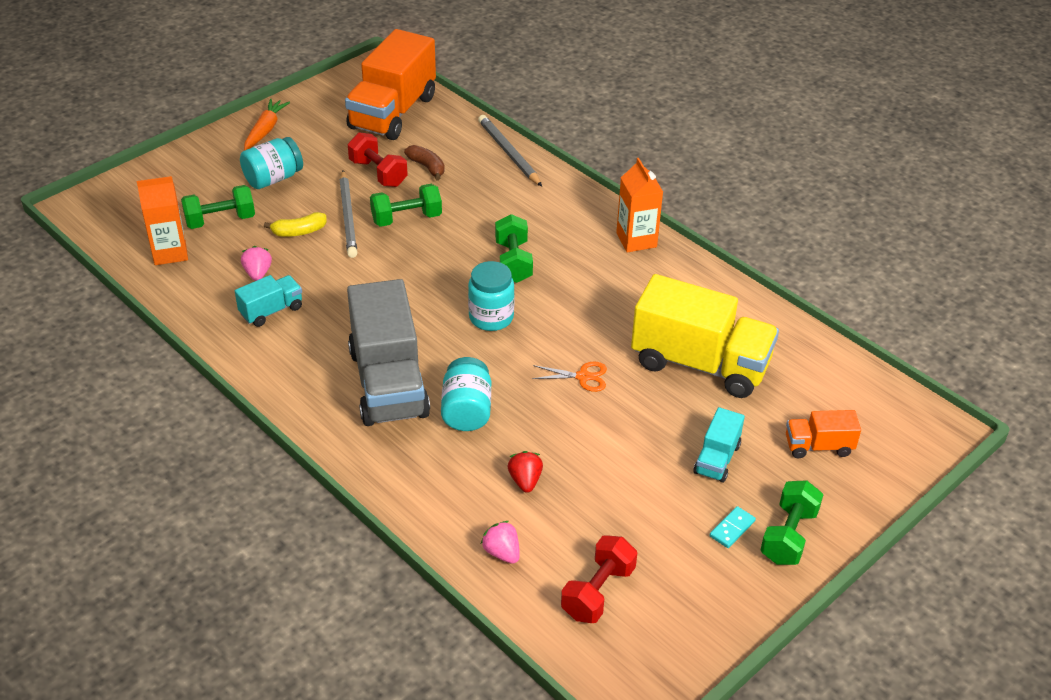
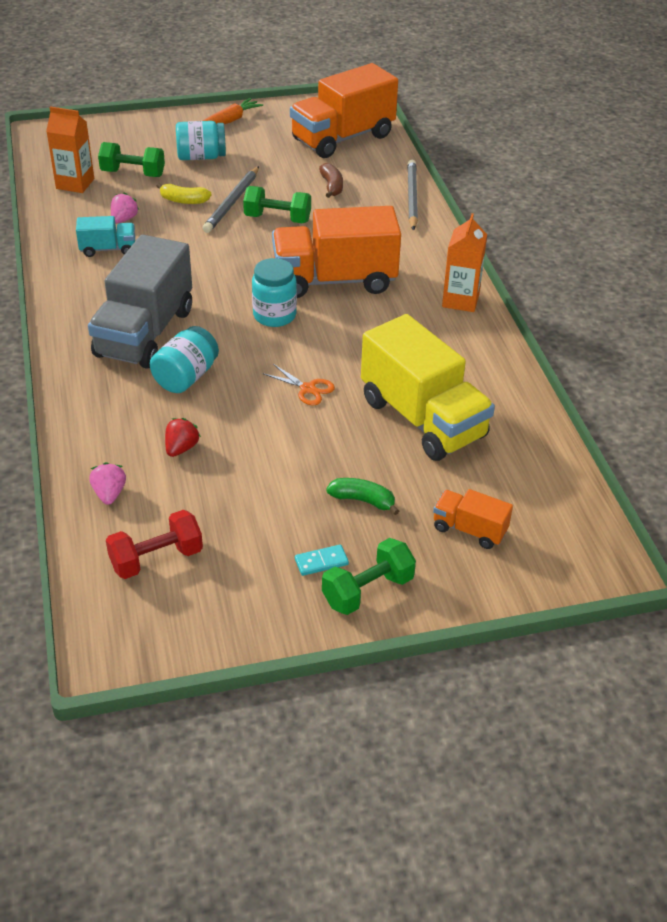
camera: 30 degrees right, 0 degrees up
(378, 173) = (287, 178): red dumbbell -> none
(513, 262) = (334, 280): green dumbbell -> orange truck
(717, 459) = (363, 500): turquoise truck -> green banana

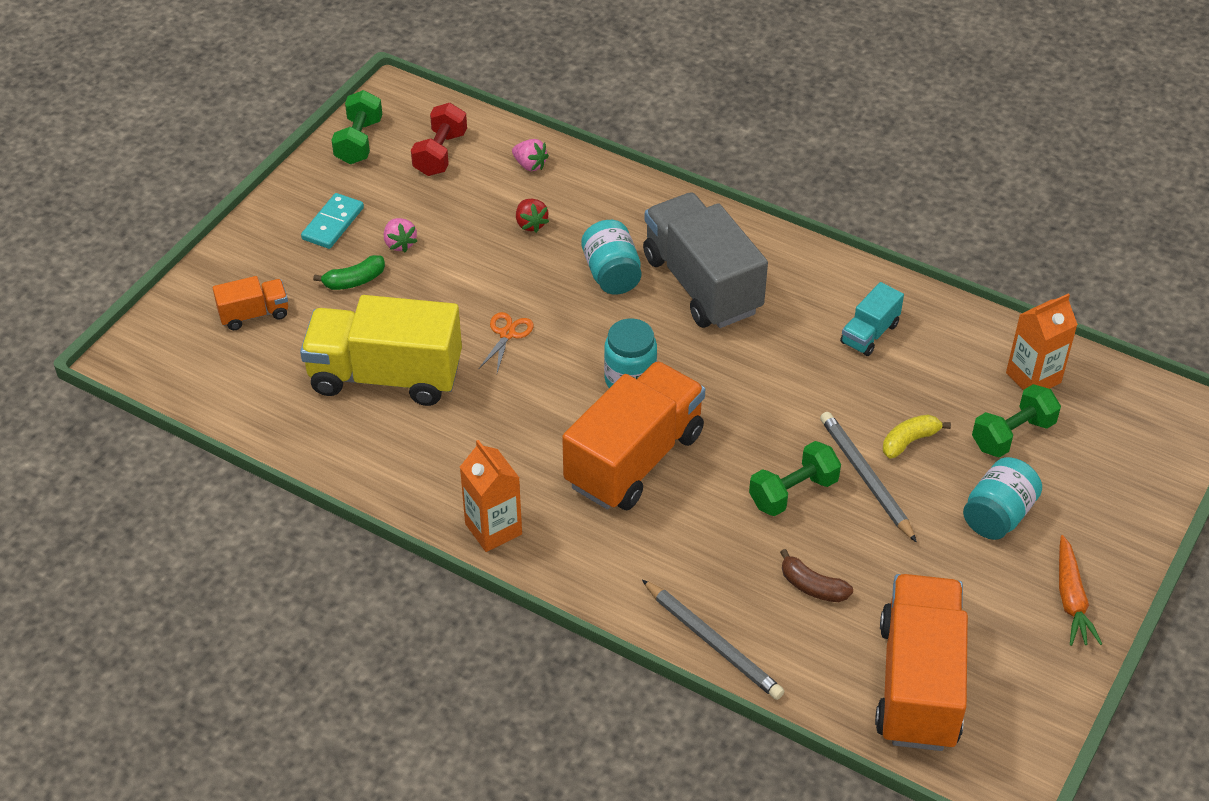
camera: 135 degrees right, 5 degrees up
(124, 219) = (916, 374): pink strawberry -> pink strawberry (400, 244)
(307, 389) = (507, 334): orange scissors -> orange scissors turned 120 degrees clockwise
(321, 562) = (333, 223): turquoise domino -> turquoise domino, size x1.55
(367, 591) = (281, 228): green dumbbell -> green dumbbell (359, 142)

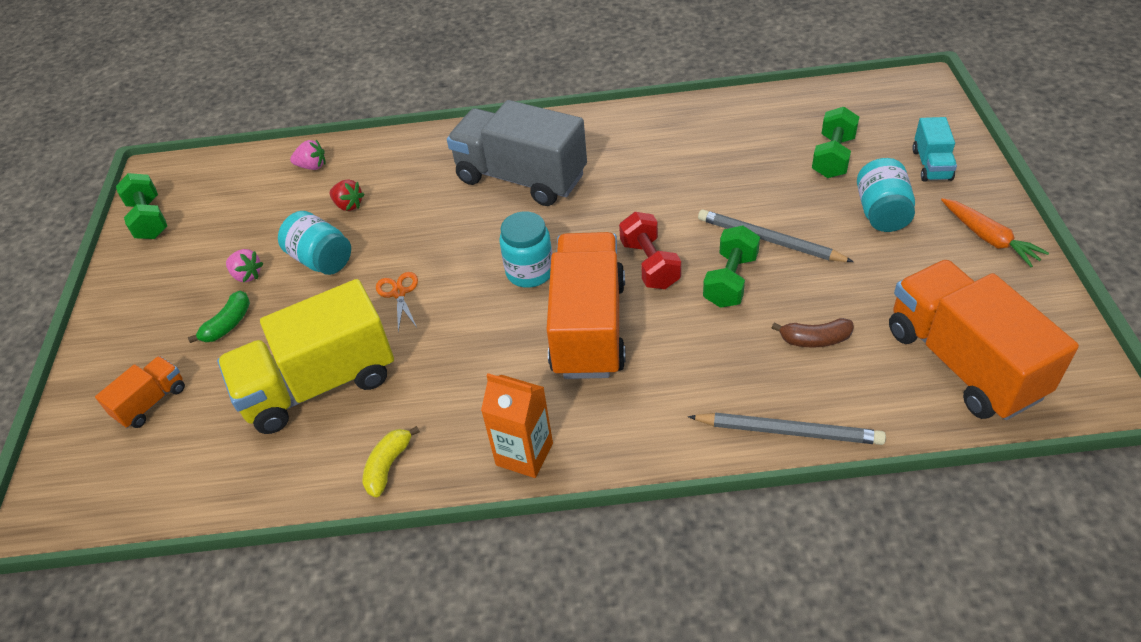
camera: 30 degrees left, 0 degrees up
(333, 223) = (173, 291): turquoise domino -> none
(440, 154) = (229, 194): red dumbbell -> red dumbbell (650, 264)
(611, 274) = (445, 206): turquoise jar -> turquoise jar (321, 260)
(869, 334) = (672, 147): turquoise truck -> turquoise truck (931, 165)
(909, 441) = (772, 199): yellow banana -> yellow banana (388, 466)
(1033, 378) = (806, 116): orange carton -> none

